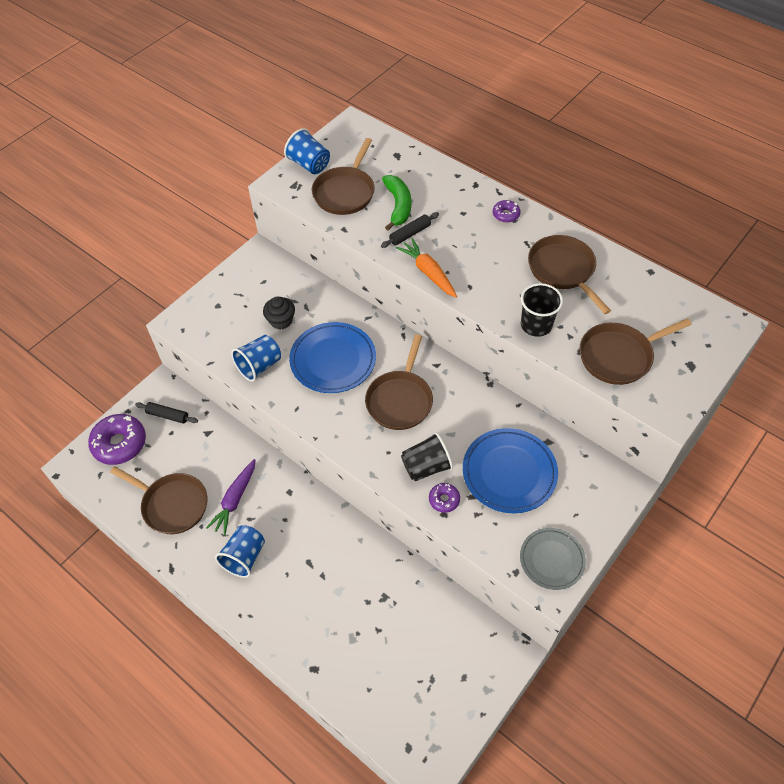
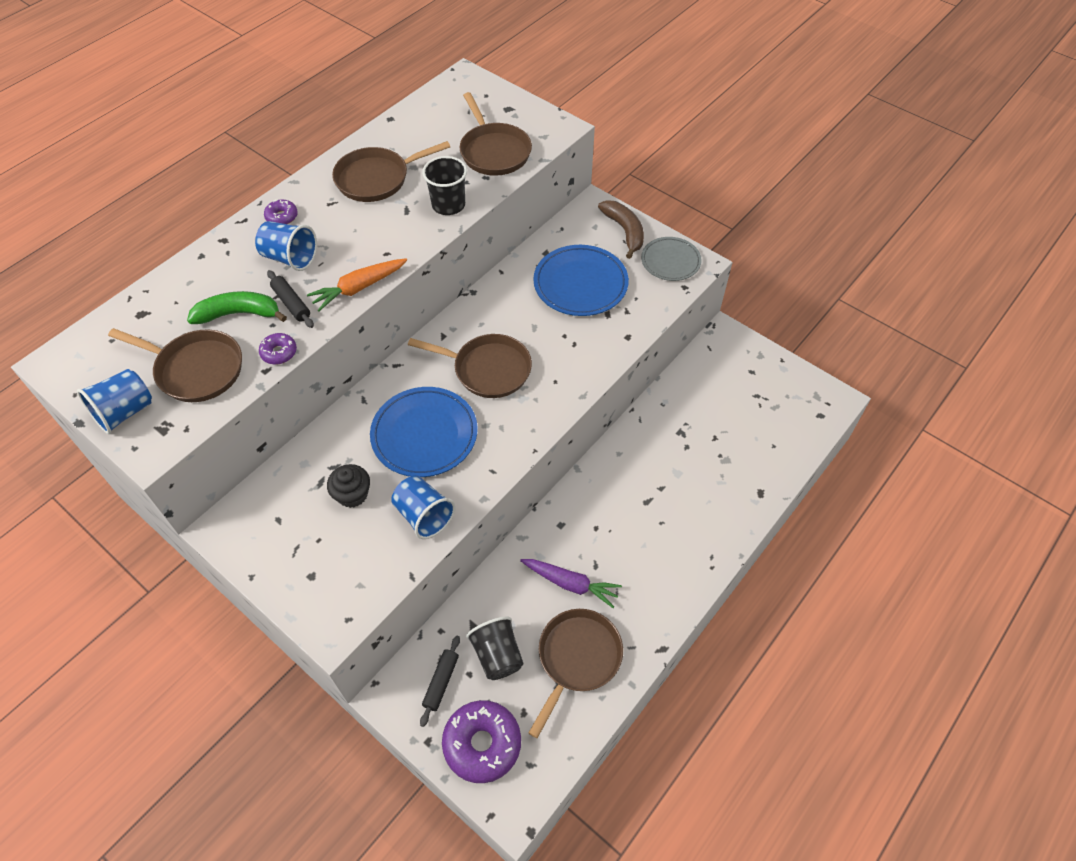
camera: 90 degrees left, 0 degrees up
(244, 557) = (643, 567): blue cup -> blue cup (290, 258)
(426, 467) = (573, 349): black cup -> black cup (497, 655)
(444, 500) = (612, 336): purple donut -> purple donut (279, 352)
(591, 515) = (624, 231): none -> brown banana

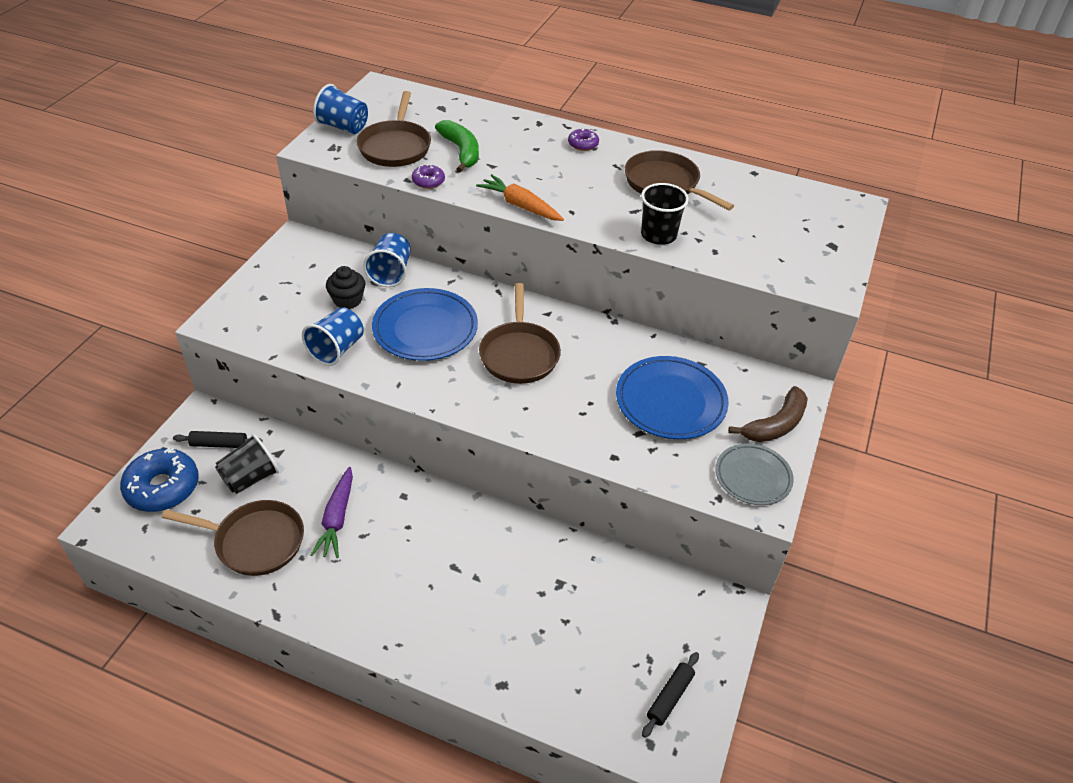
camera: 70 degrees right, 10 degrees down
(290, 258) = (537, 160): blue cup -> blue cup (391, 273)
(291, 303) = (485, 174): black rolling pin -> black rolling pin (670, 697)
(482, 744) = (163, 487): purple donut -> blue donut
(494, 151) = (757, 249): brown pan -> none

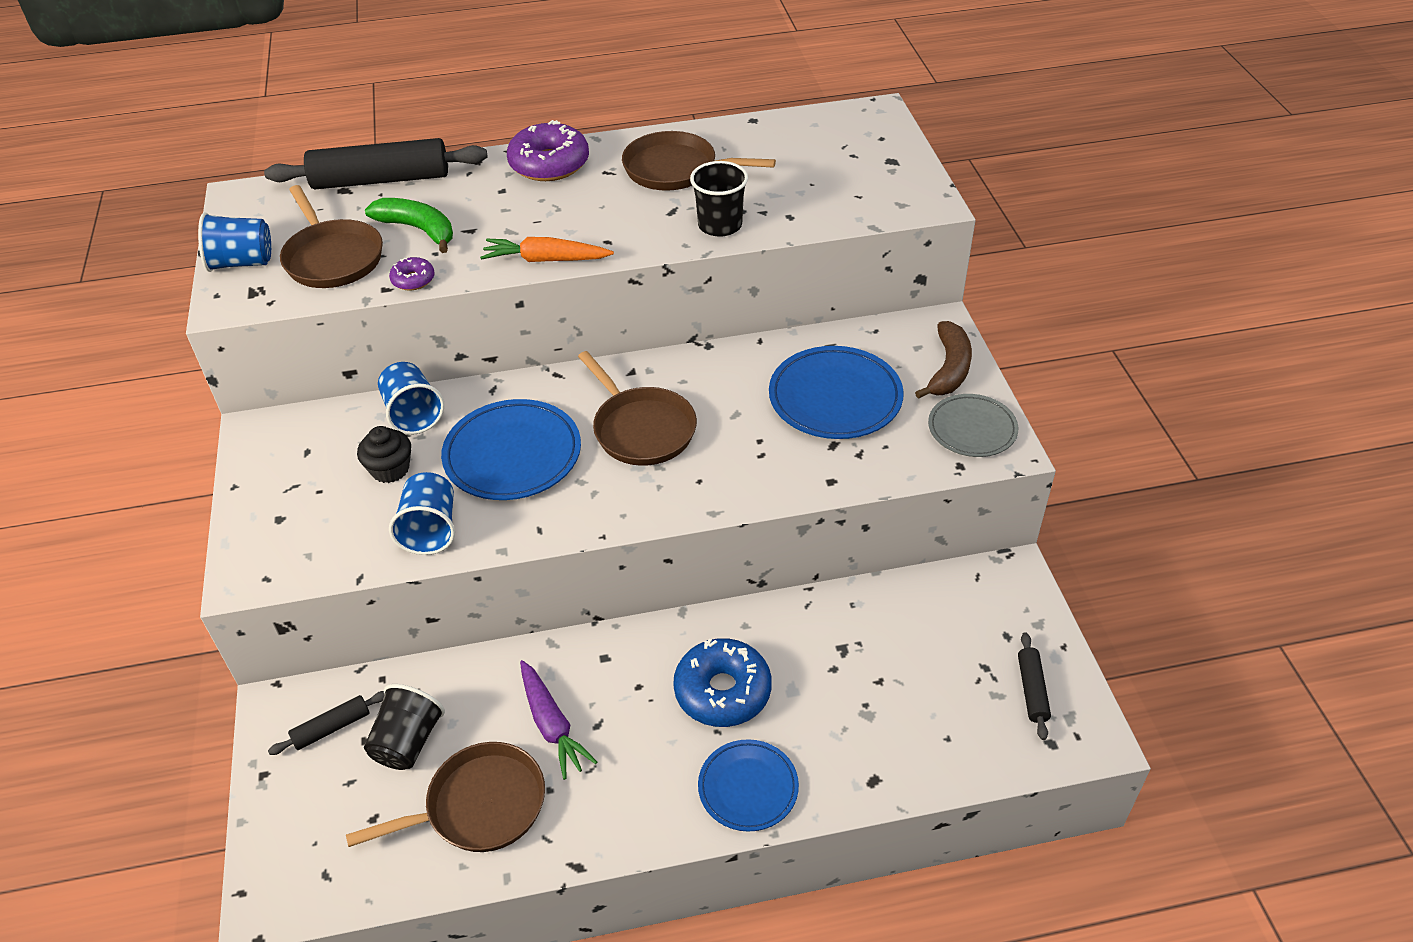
camera: 30 degrees left, 0 degrees up
(163, 487) = (305, 817): blue donut -> blue donut (722, 691)
(417, 635) = (748, 788): none -> blue plate
(469, 110) = (380, 179): none -> black rolling pin
(583, 144) = (549, 164): purple donut -> purple donut, size x2.04

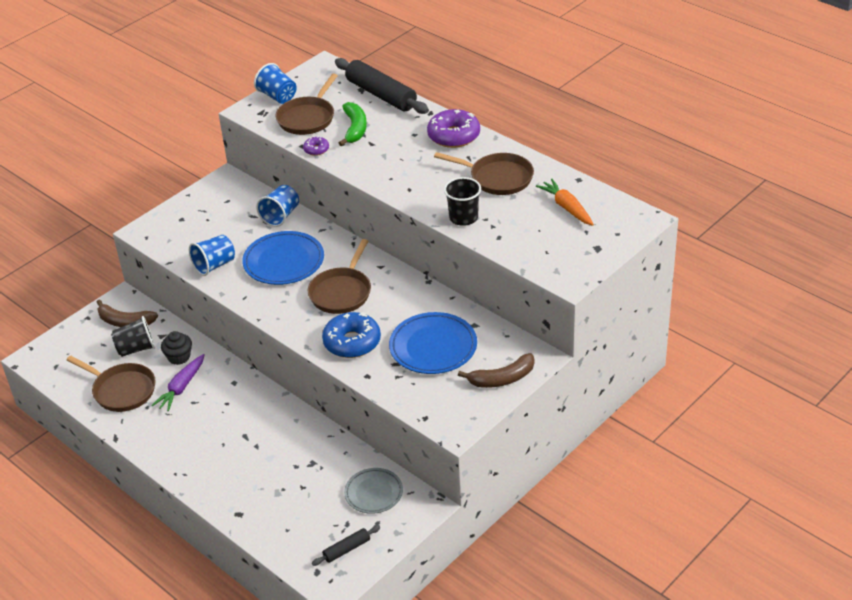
camera: 55 degrees right, 5 degrees down
(332, 728) = (125, 322): black rolling pin -> brown banana
(390, 469) = (239, 231): black cupcake -> black cupcake (179, 357)
(546, 260) = (373, 179): orange carrot -> orange carrot (567, 208)
(676, 169) = (497, 178): brown pan -> brown pan turned 135 degrees clockwise
(722, 691) = (248, 433): blue donut -> blue donut (352, 342)
(748, 788) = (199, 471): blue plate -> none
(972, 429) = (459, 410): grey plate -> grey plate (374, 493)

